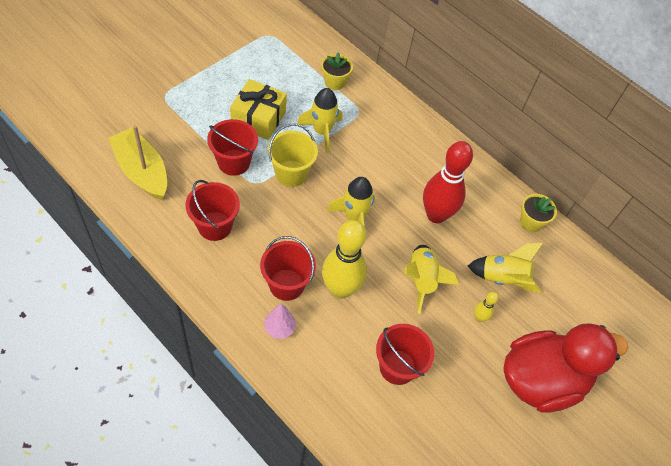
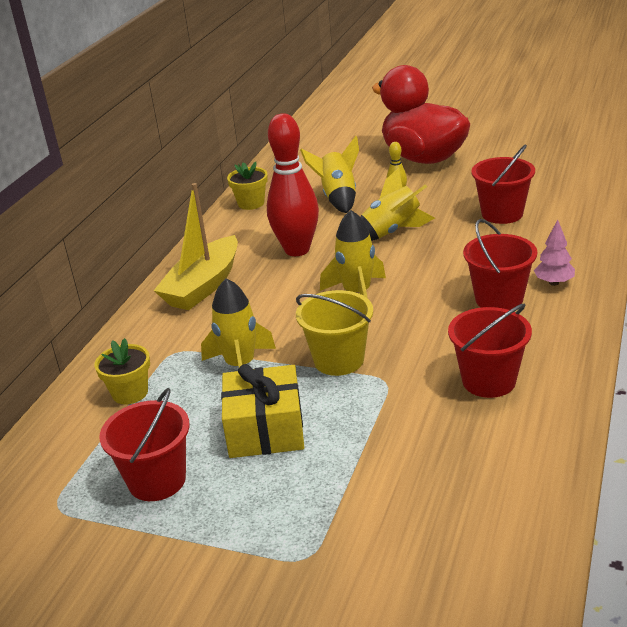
camera: 105 degrees left, 25 degrees down
(142, 171) = (481, 493): yellow boat -> yellow boat (203, 286)
(234, 162) = (370, 414): red bucket -> red bucket (157, 480)
(340, 289) = (461, 268): yellow bowling pin -> none

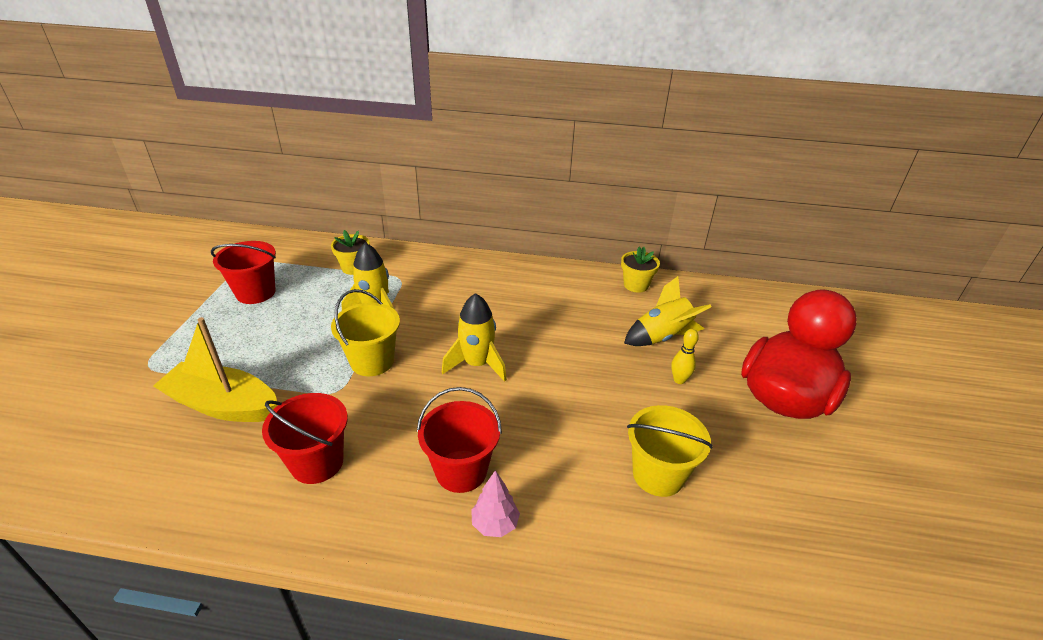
camera: 75 degrees right, 5 degrees up
(203, 286) = (491, 278): yellow boat -> yellow boat (223, 405)
(265, 430) = (292, 332): yellow gift -> none
(297, 250) = (553, 321): red bowling pin -> none
(391, 232) = (596, 380): yellow rocket -> none
(502, 214) = (658, 475): red bucket -> yellow bucket

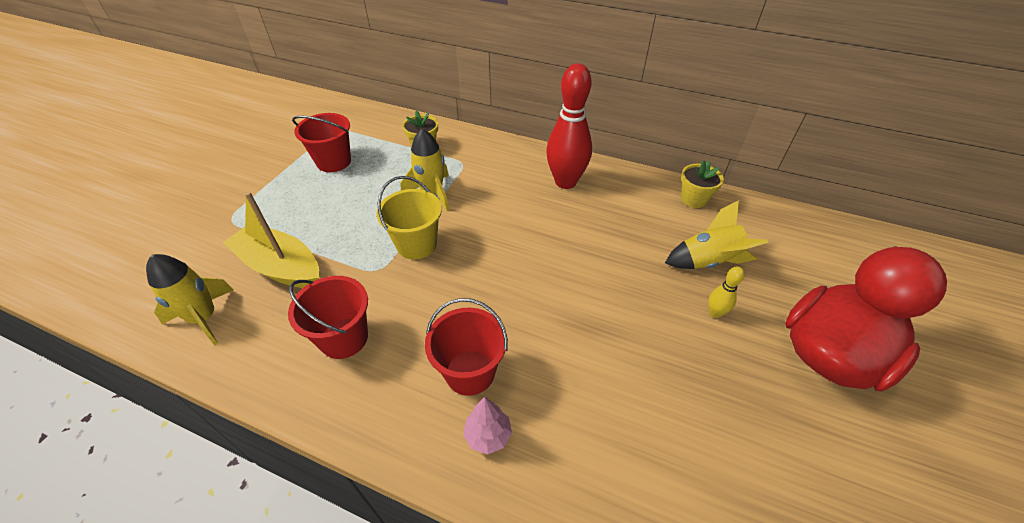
camera: 15 degrees right, 10 degrees up
(477, 364) = (512, 262): yellow rocket -> yellow rocket (204, 318)
(511, 284) = (565, 182): none -> red bowling pin
(658, 475) = (666, 416): yellow bucket -> none

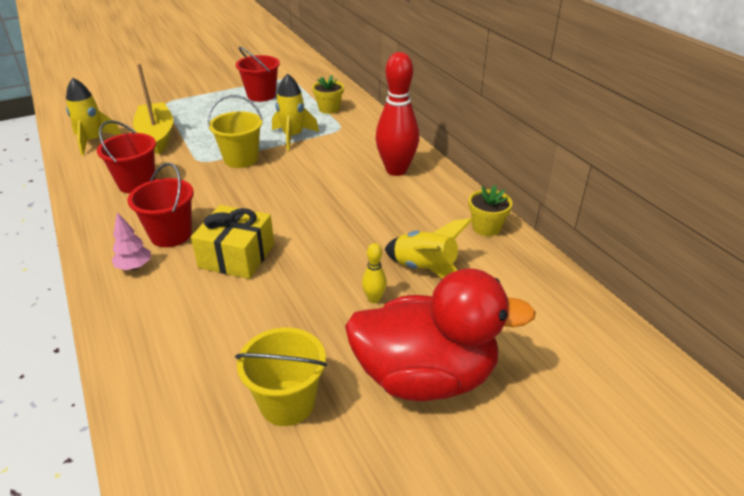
camera: 40 degrees right, 10 degrees down
(563, 350) = (237, 256): none -> yellow gift
(795, 456) = (287, 402): none -> yellow bucket

